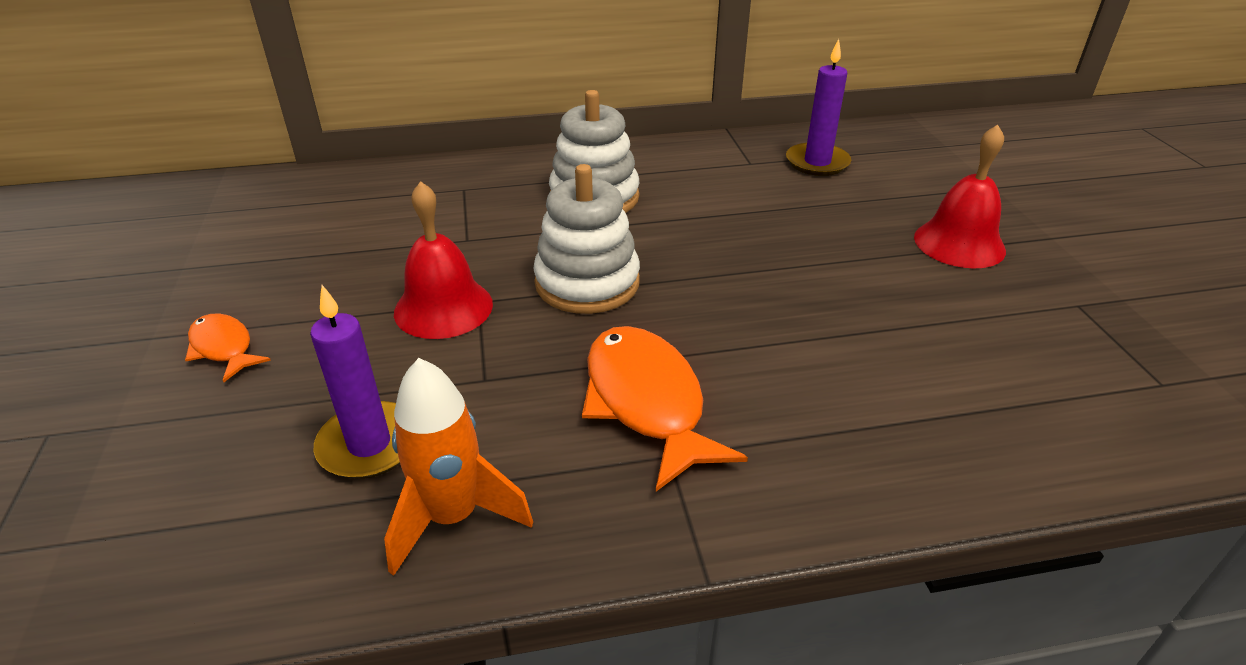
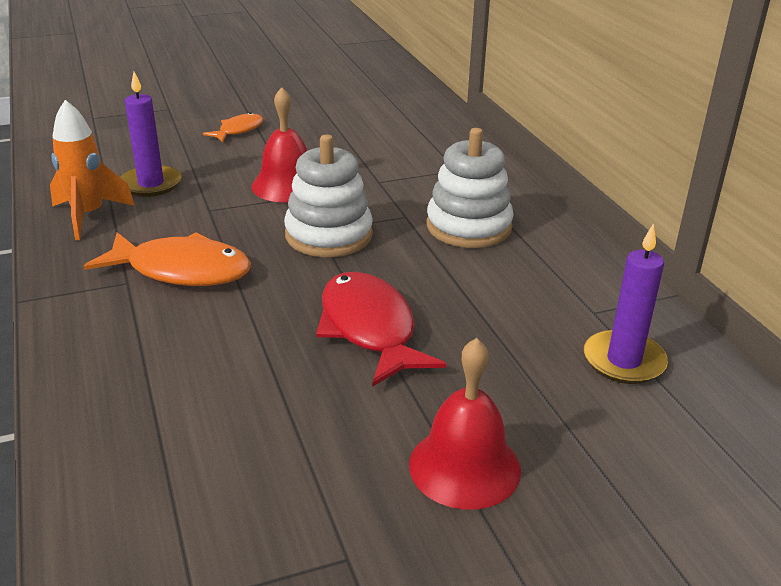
camera: 80 degrees right, 5 degrees down
(646, 402) = (181, 270): orange fish -> orange fish turned 45 degrees clockwise
(777, 270) = (369, 329): none -> red fish

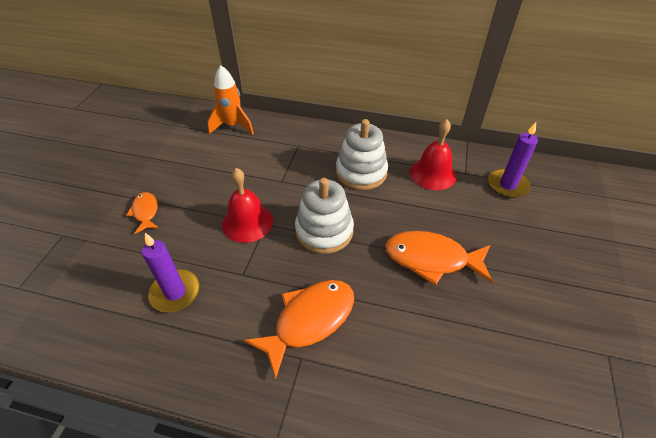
camera: 55 degrees left, 15 degrees up
(88, 216) = (188, 349): orange rocket -> orange rocket (233, 126)
(369, 329) = (431, 259): red fish -> orange fish
(464, 466) = (559, 278): red bell -> red bell (433, 174)

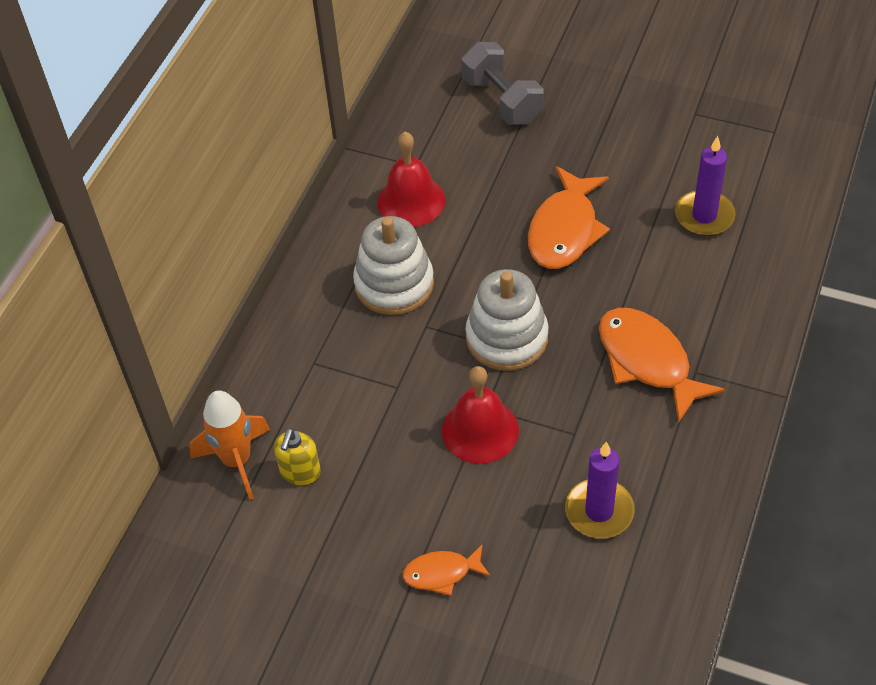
camera: 80 degrees left, 5 degrees up
(223, 148) = (300, 472): none -> yellow soap dispenser
(507, 185) = (446, 127): purple candle -> purple candle (704, 216)
(549, 213) = (502, 100): none -> grey dumbbell

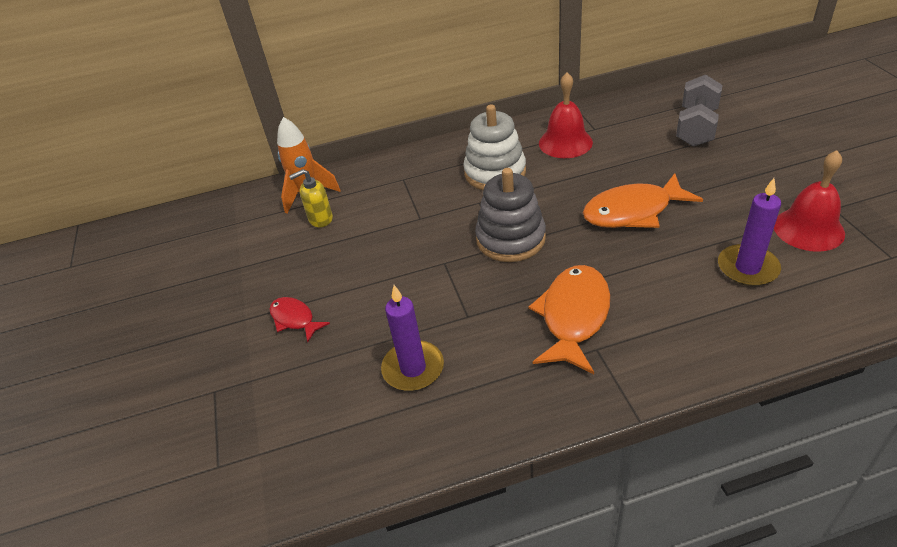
camera: 55 degrees right, 10 degrees down
(442, 573) = (294, 319): orange fish -> red fish
(480, 430) = (423, 270): red bell -> red bell (808, 229)
(507, 338) = (510, 239): white stacking toy -> grey stacking toy

